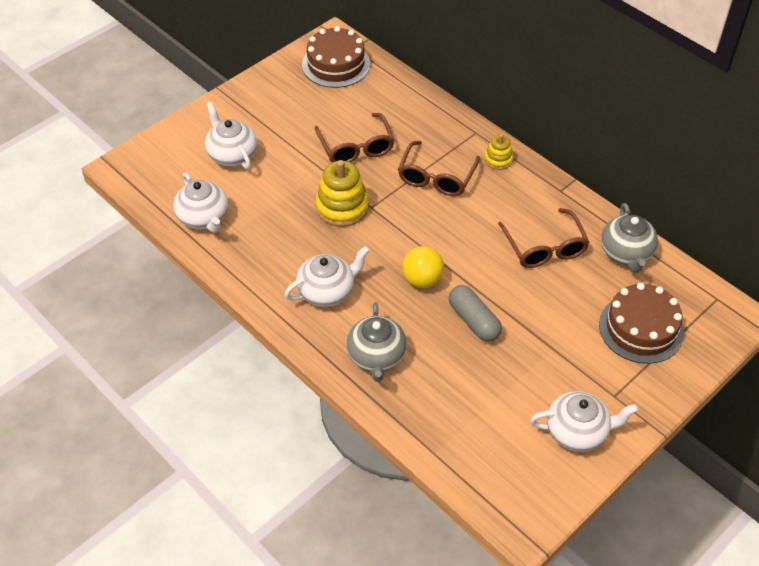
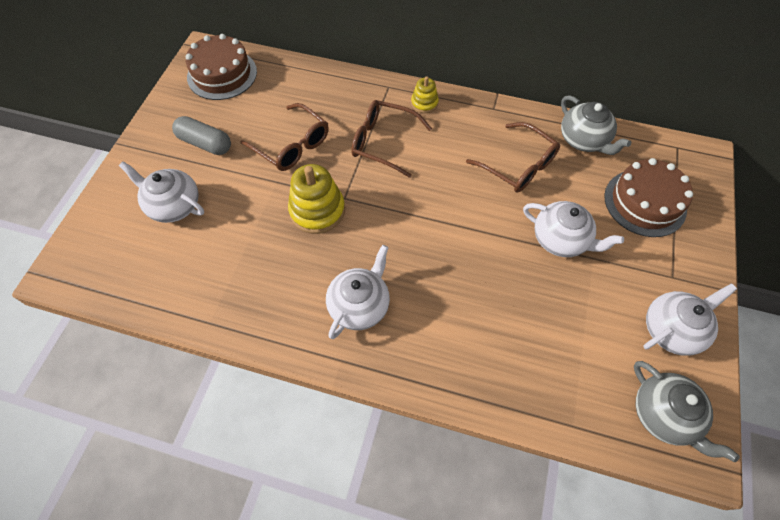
camera: 30 degrees left, 10 degrees up
(204, 218) = (184, 288): white teapot -> white teapot (560, 240)
(376, 356) = (451, 351): grey teapot -> grey teapot (663, 415)
(422, 280) = (438, 248): yellow ball -> none
(436, 177) = (383, 142): brown glasses -> brown glasses turned 120 degrees clockwise
(473, 321) = (510, 266): grey capsule -> grey capsule (205, 143)

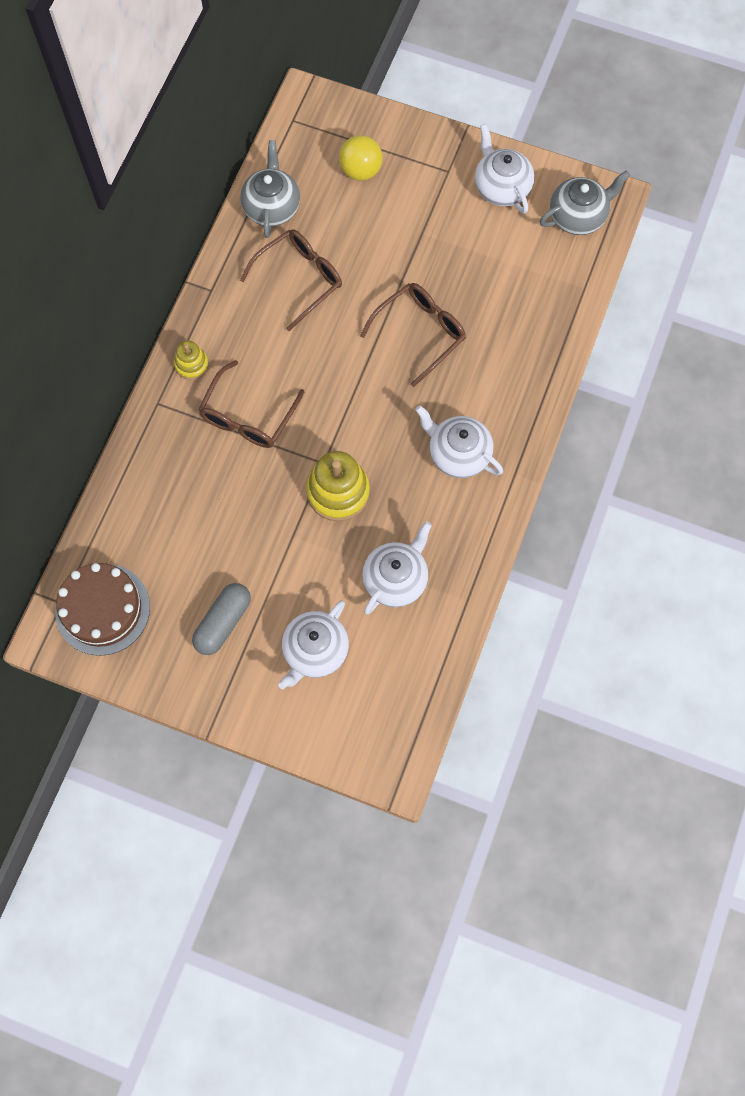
camera: 85 degrees left, 10 degrees up
(292, 145) = (240, 519): brown glasses -> brown glasses (420, 333)
(560, 240) = (398, 258): white teapot -> white teapot (396, 579)
(583, 140) = (271, 207): grey teapot -> grey teapot turned 60 degrees counterclockwise
(645, 202) = (361, 171): brown cake -> yellow ball

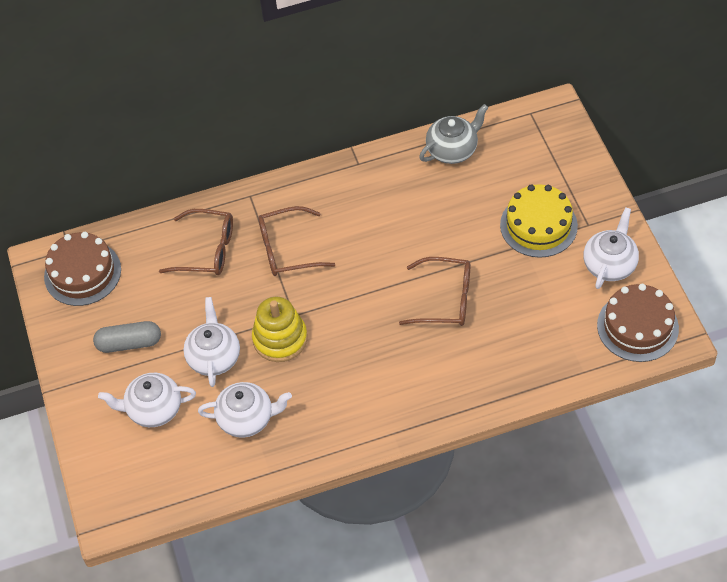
camera: 55 degrees right, 15 degrees down
(191, 365) = (294, 193): yellow stacking toy -> none
(299, 279) = (415, 203): brown glasses -> brown glasses (207, 250)
(361, 171) = (533, 176): yellow ball -> none
(413, 206) = (538, 225): none -> yellow cake
(458, 454) = (375, 388): white teapot -> white teapot (214, 357)
(578, 216) = (637, 327): grey teapot -> brown cake

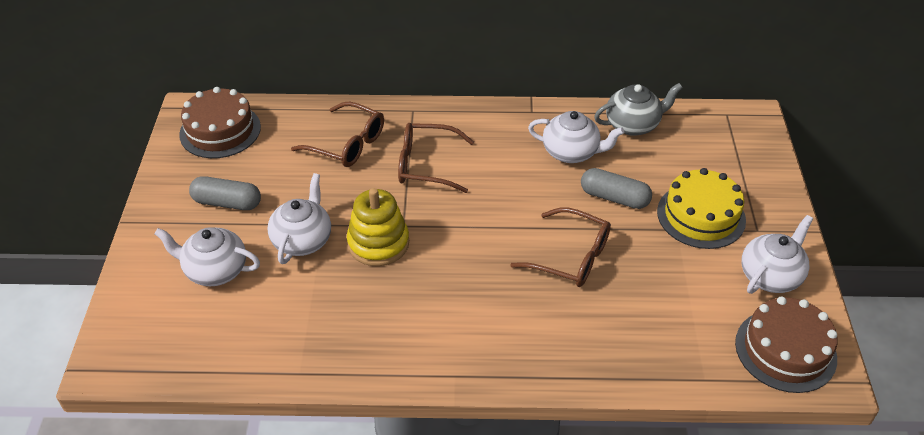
camera: 15 degrees right, 10 degrees down
(246, 418) = (304, 309): white teapot -> white teapot (571, 152)
(461, 230) = (614, 198): none -> grey capsule

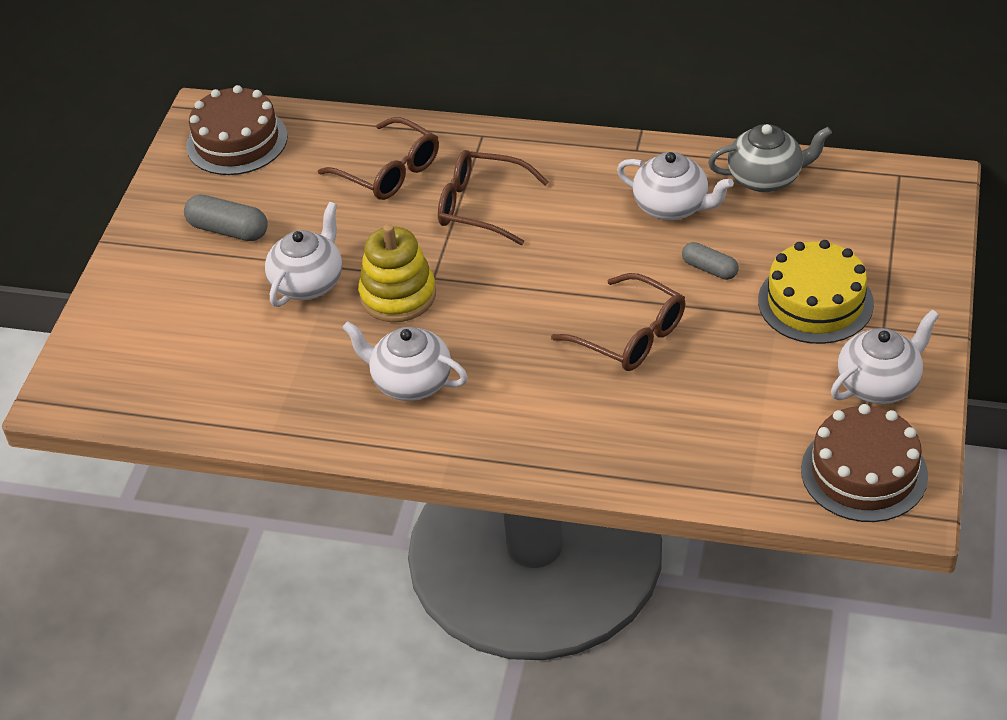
camera: 15 degrees right, 0 degrees up
(215, 270) = (199, 308): white teapot -> white teapot (410, 382)
(614, 198) = (709, 269): grey capsule -> grey capsule, size x0.65

